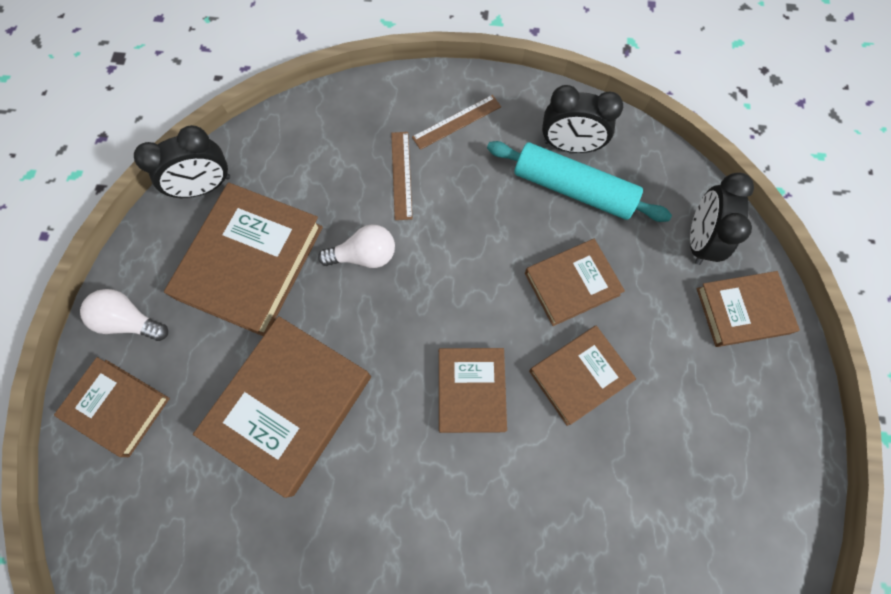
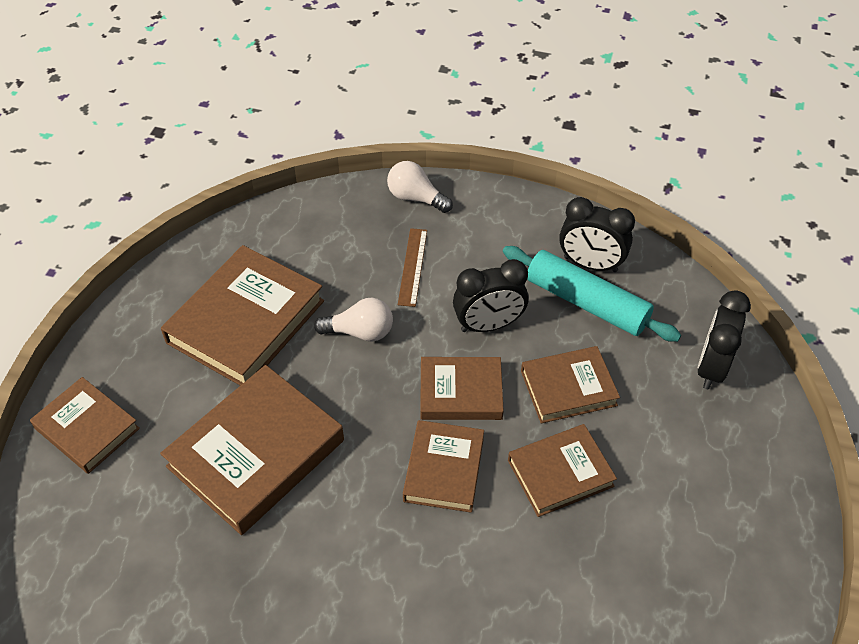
camera: 10 degrees right, 20 degrees down
(130, 321) = (117, 355): white light bulb -> white light bulb (416, 198)
(205, 187) = (216, 251): black clock -> black clock (488, 325)
(456, 122) = (478, 228): brown ruler -> none
(742, 310) = (747, 439): brown book -> brown book (461, 392)

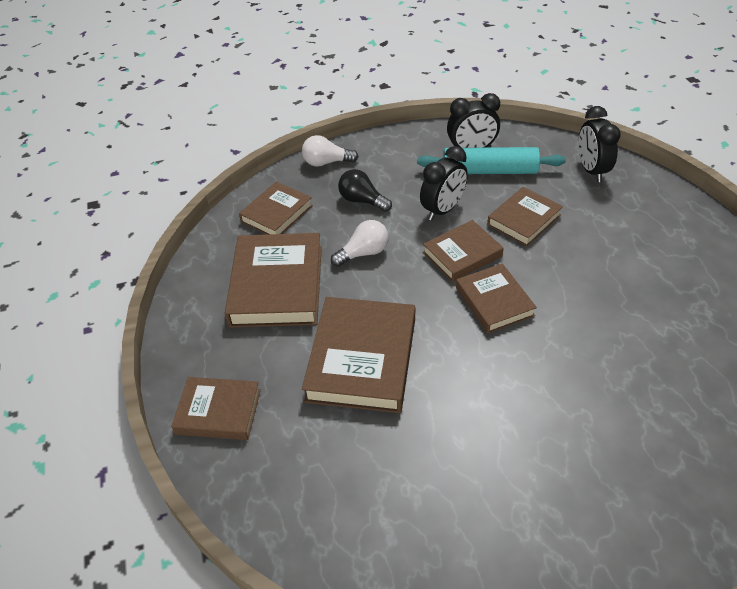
camera: 30 degrees left, 5 degrees down
(413, 266) = (362, 201): brown ruler -> black light bulb
(560, 473) = (565, 267): brown book -> brown book (277, 214)

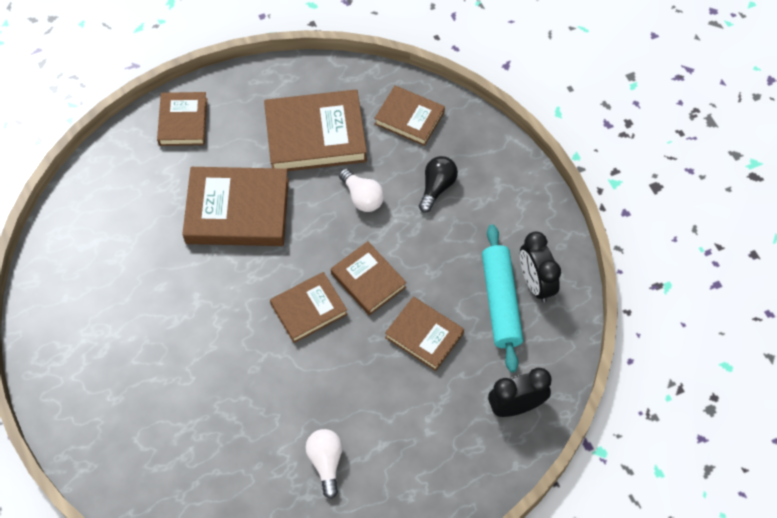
camera: 80 degrees right, 15 degrees up
(326, 162) = (493, 148): white light bulb -> white light bulb (326, 462)
(443, 210) = (431, 260): black clock -> none

